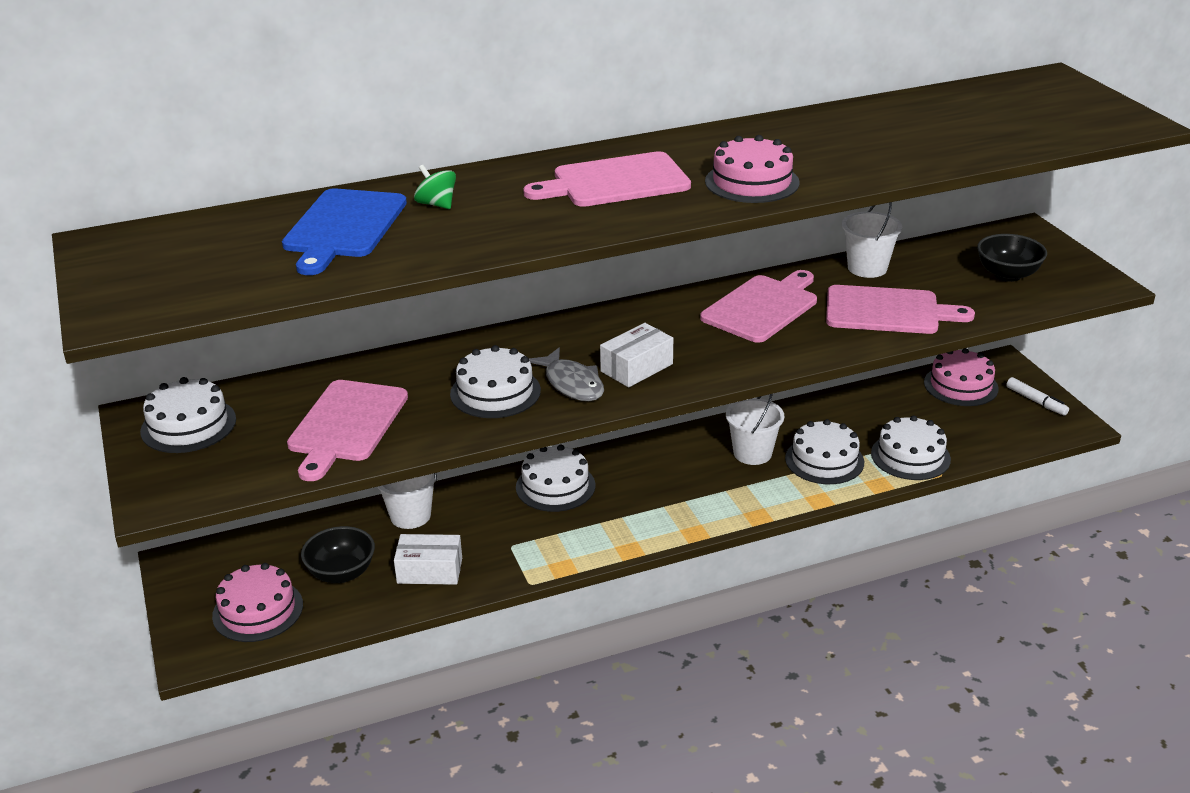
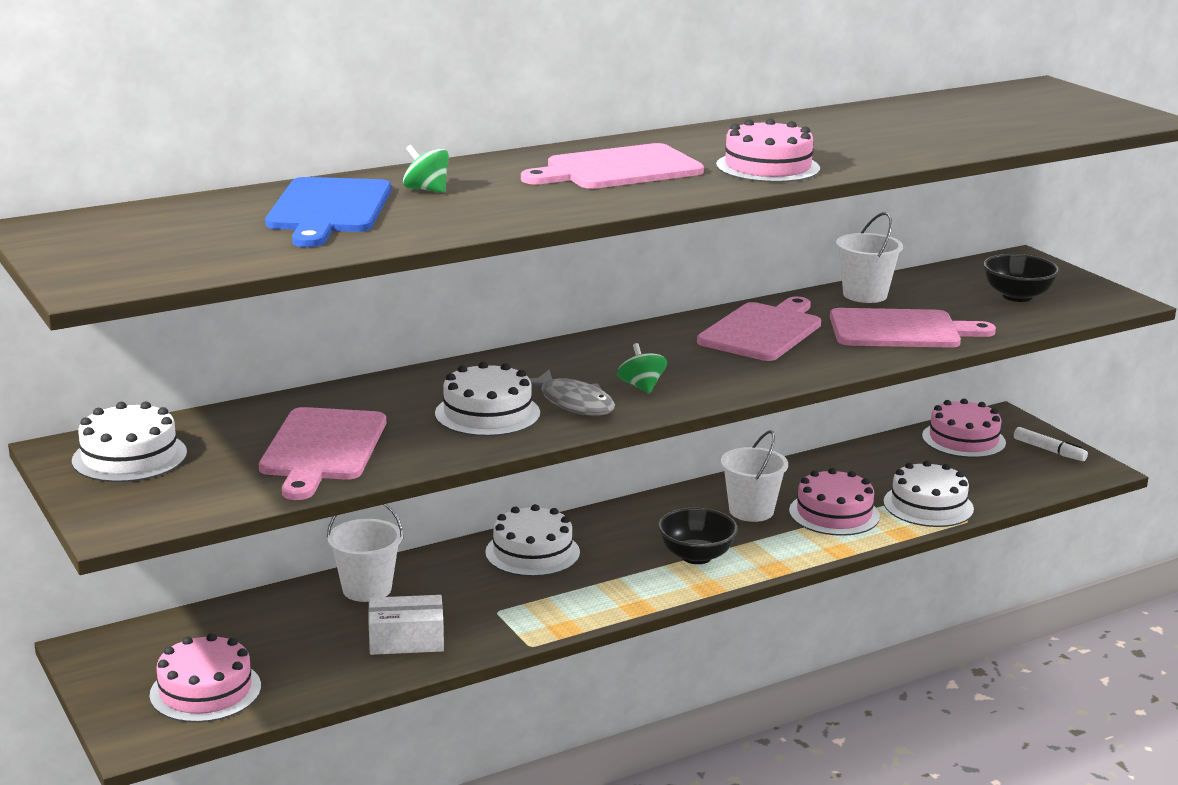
camera: 10 degrees left, 10 degrees down
(341, 573) = (299, 648): black bowl -> black bowl (696, 556)
(636, 367) = (641, 387): white box -> green spinning top
(824, 460) = (834, 513): white cake -> pink cake

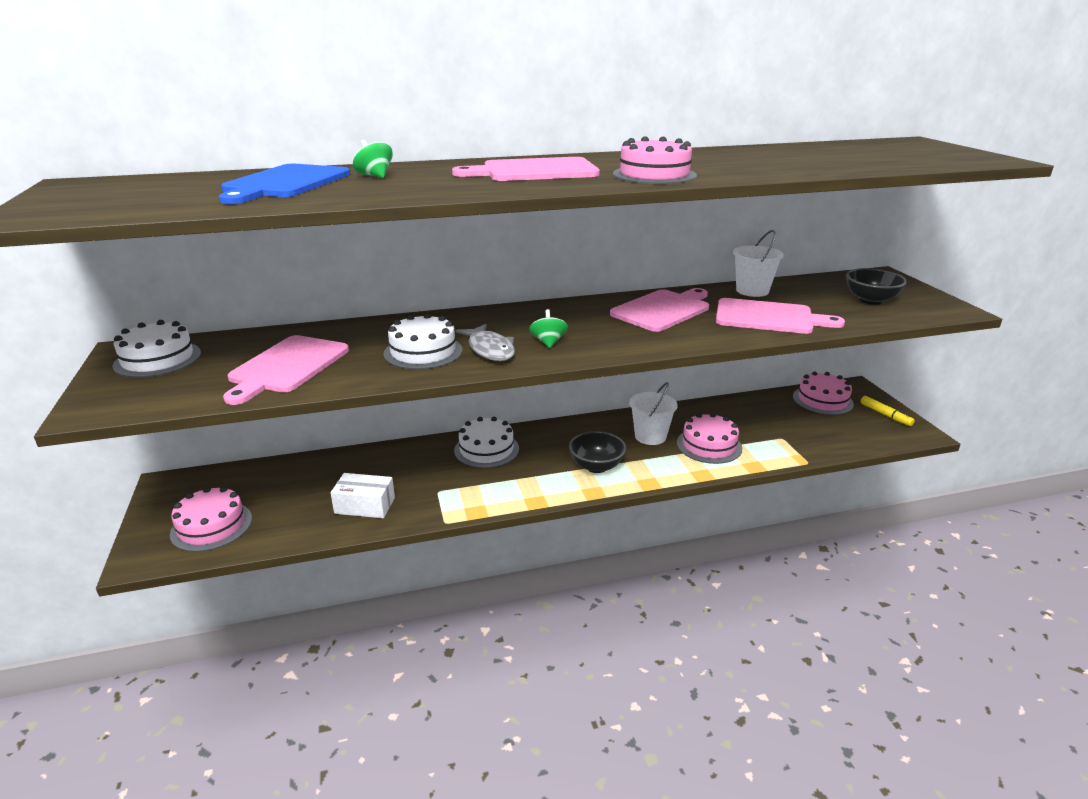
camera: 15 degrees right, 5 degrees up
(367, 589) = (364, 463): white bucket -> none
(928, 505) = (781, 447): white cake -> none
(1049, 450) = (885, 415): white marker -> yellow marker

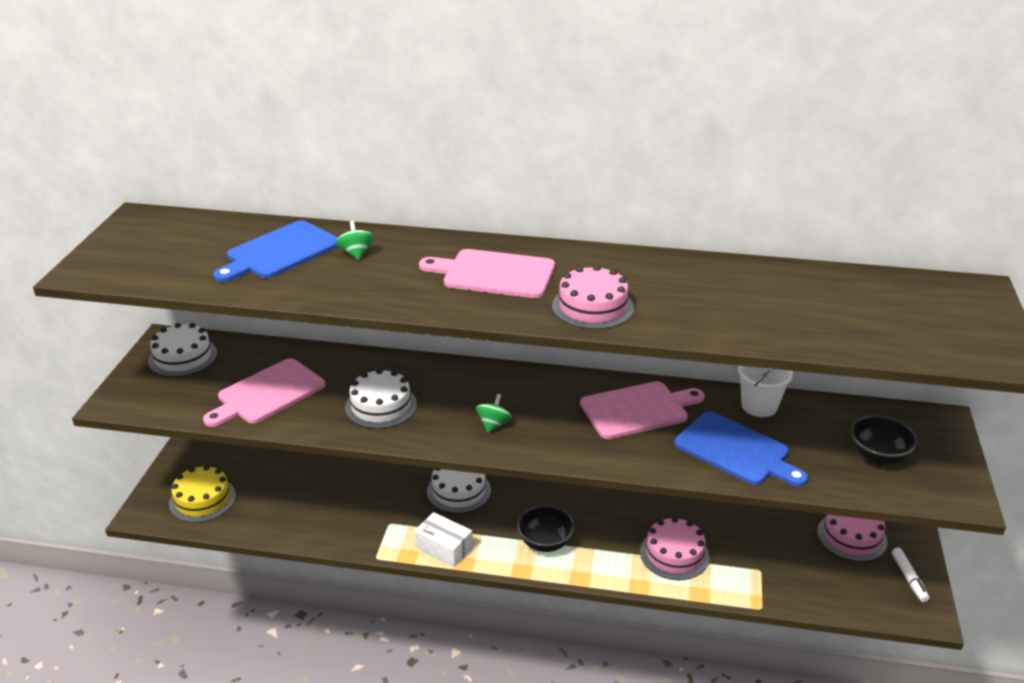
camera: 25 degrees right, 5 degrees up
(211, 526) = (202, 499): pink cake -> yellow cake
(365, 505) = (323, 518): white box -> white box (444, 548)
(490, 350) = (437, 419): grey fish -> none
(650, 436) = (623, 524): white bucket -> none
(768, 317) = (736, 450): pink cutting board -> blue cutting board
(885, 415) = (908, 578): yellow marker -> white marker

